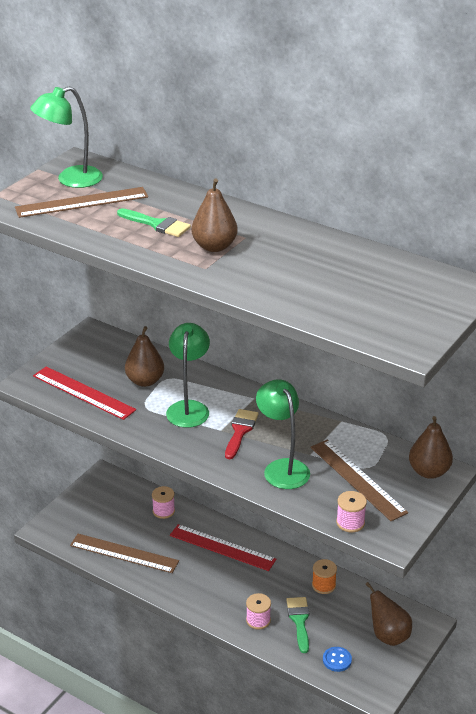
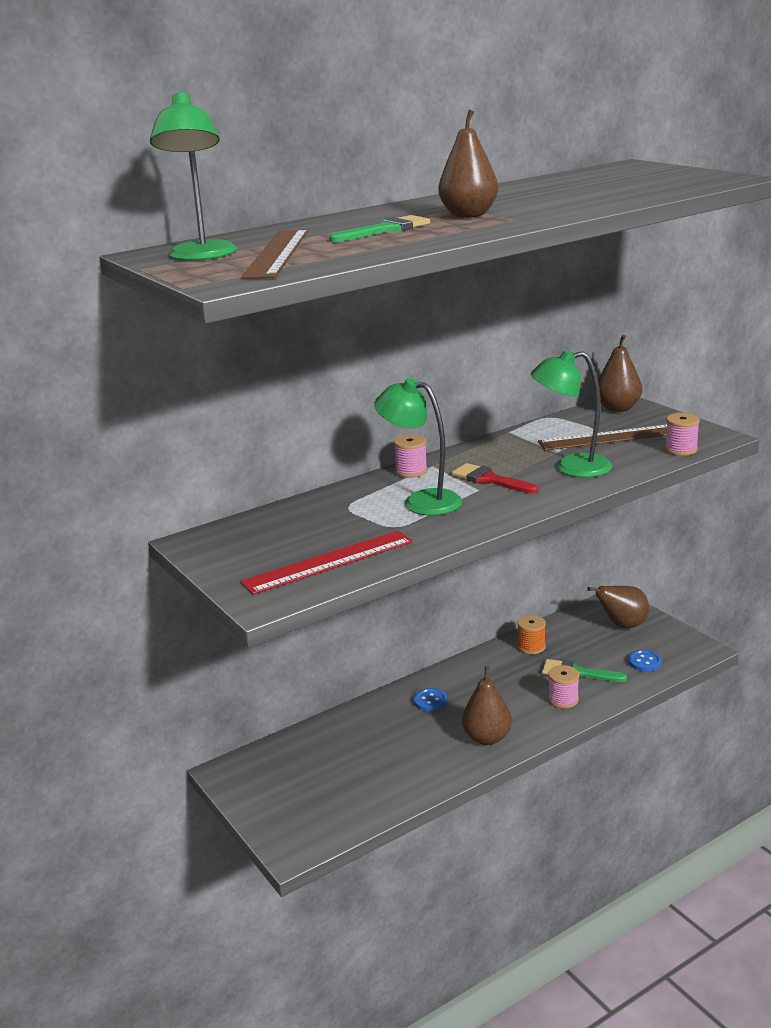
camera: 65 degrees left, 10 degrees down
(124, 553) = (391, 781): brown ruler -> none
(145, 381) = (341, 520): brown pear -> brown pear (487, 738)
(163, 511) = (335, 733): pink spool -> pink spool (411, 471)
(222, 547) = (430, 701): red ruler -> blue button

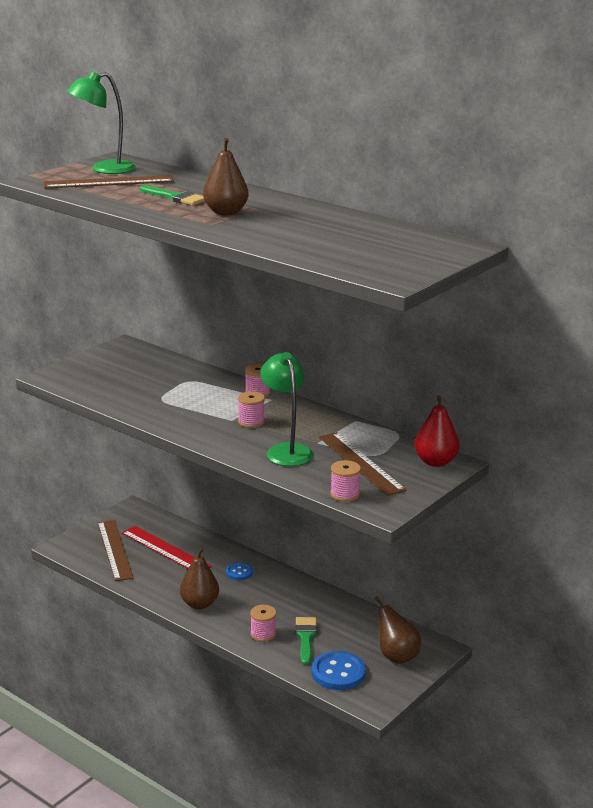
camera: 70 degrees right, 0 degrees up
(327, 797) = (114, 550): none -> brown ruler
(329, 562) = (103, 386): red ruler -> red ruler (165, 550)
(421, 501) = (204, 403): green lamp -> none
(489, 479) = (251, 422): red brush -> pink spool
(531, 647) = (337, 610): orange spool -> none
(618, 408) = (435, 462): brown pear -> red pear
(644, 662) = (338, 673): blue button -> blue button, size x1.77

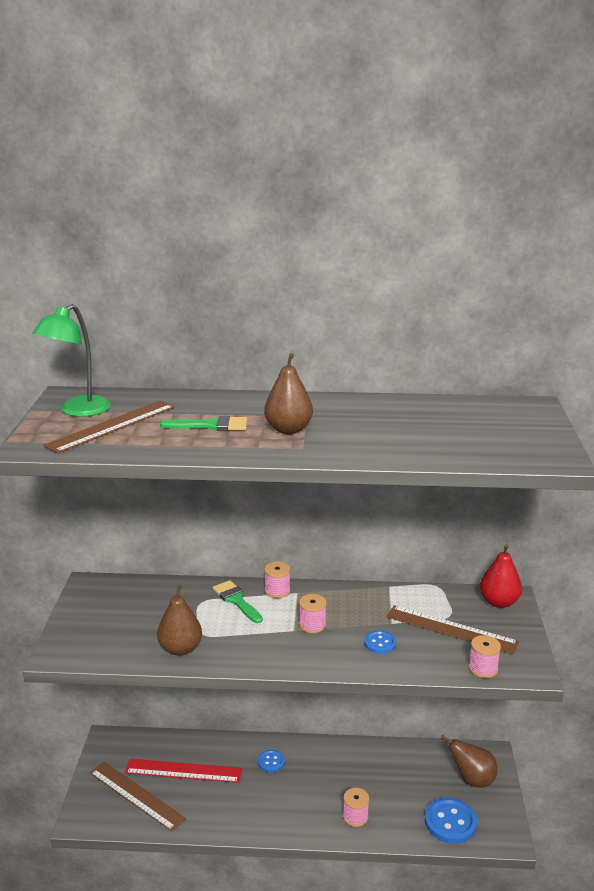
camera: 35 degrees left, 0 degrees up
(199, 604) = (272, 814): brown pear -> brown pear (180, 649)
(286, 450) = (380, 643): green lamp -> blue button
(305, 637) = (390, 800): green brush -> green brush (236, 600)

